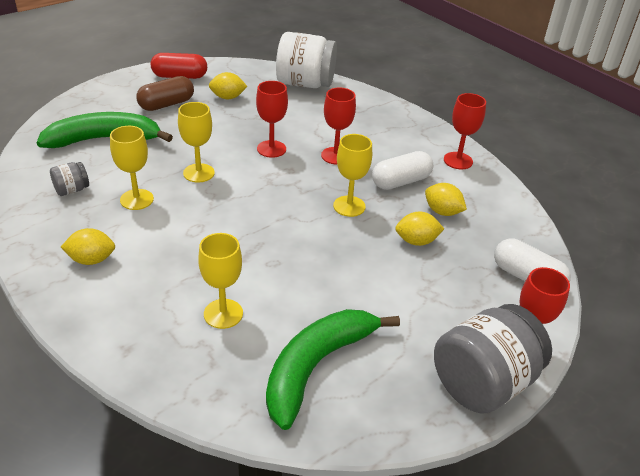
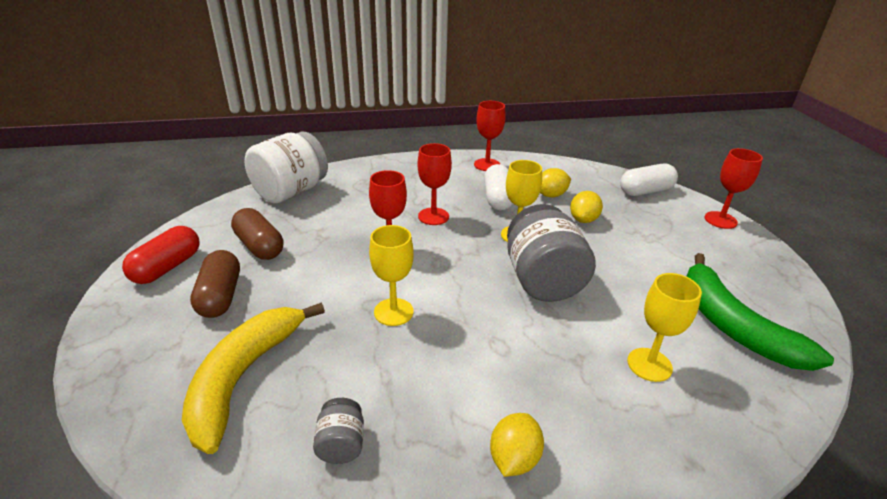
camera: 60 degrees left, 5 degrees down
(104, 139) = (244, 377): green banana -> yellow banana
(137, 199) = (410, 380): yellow goblet -> none
(228, 97) = (259, 246): yellow lemon -> brown capsule
(483, 382) = (756, 249): grey jar -> grey jar (542, 280)

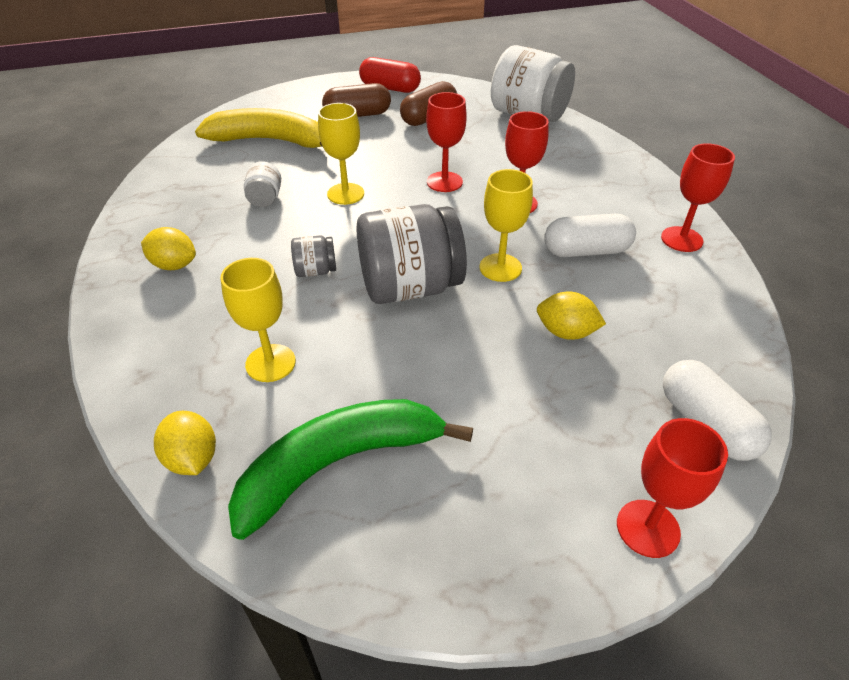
camera: 85 degrees right, 10 degrees up
(341, 444) = (205, 187): grey jar -> grey jar (316, 271)
(387, 378) = (265, 199): none -> white jar
(551, 195) = (623, 301): yellow lemon -> yellow lemon (192, 458)

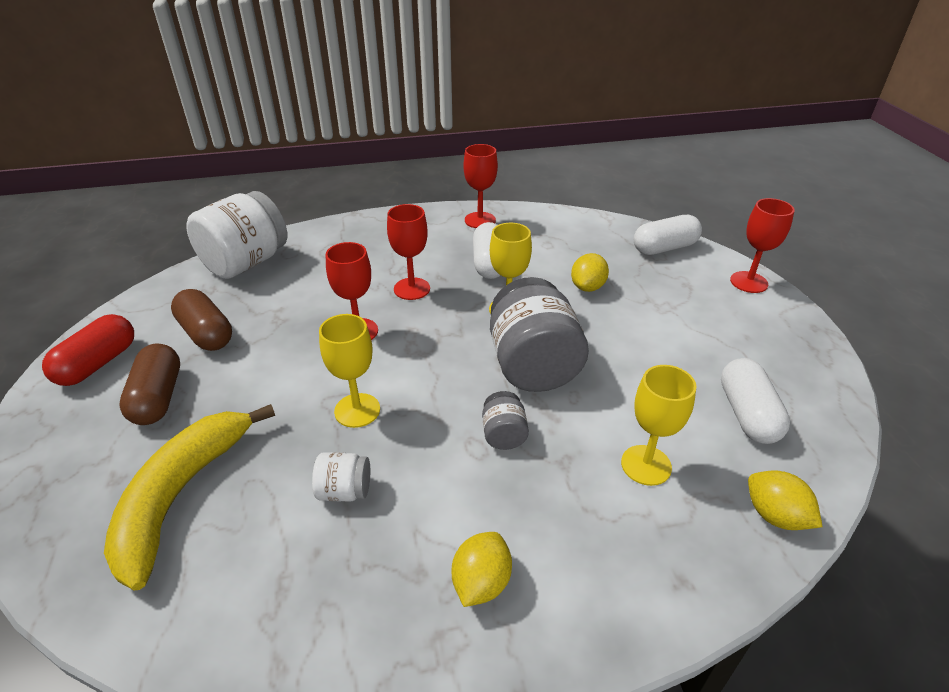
camera: 85 degrees left, 5 degrees down
(192, 458) = (775, 515): yellow lemon -> yellow lemon turned 75 degrees clockwise
(339, 463) = (747, 414): green banana -> white capsule

